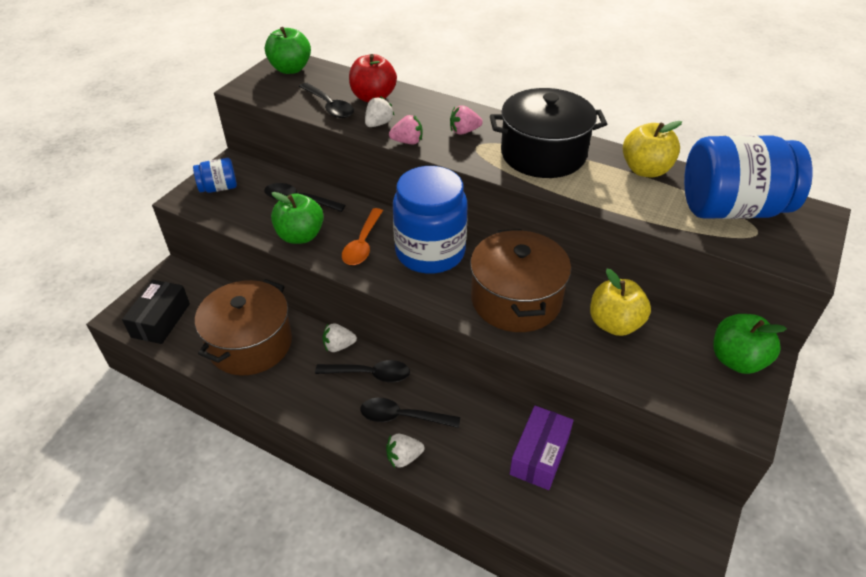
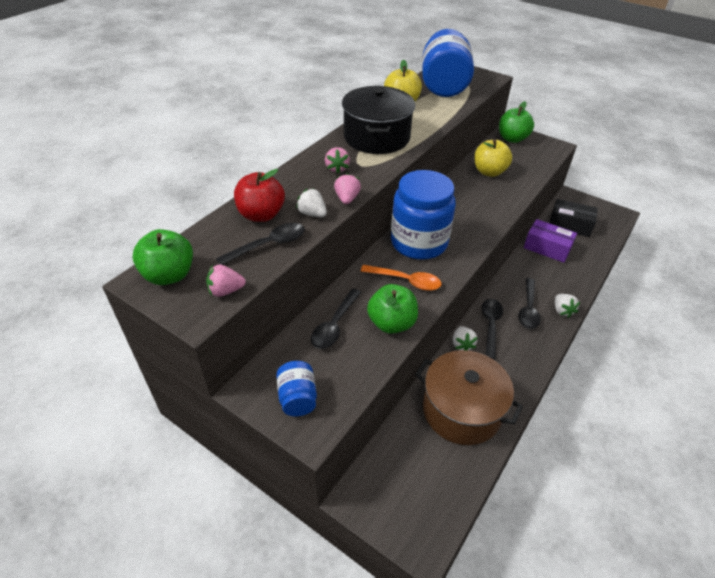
camera: 85 degrees left, 0 degrees up
(160, 320) = (430, 499): black box -> black box (570, 225)
(271, 95) = (226, 291): none -> pink strawberry
(516, 300) = (470, 207): brown pot -> none

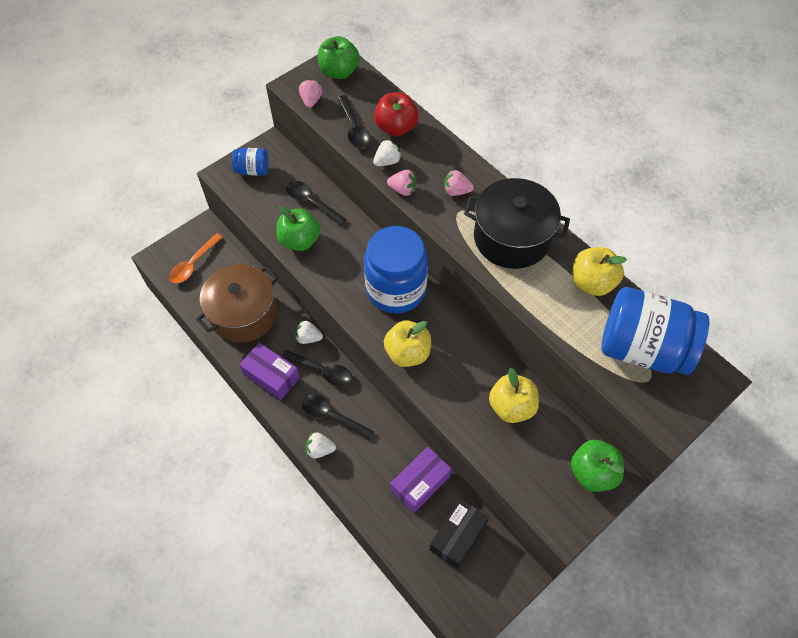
camera: 105 degrees right, 15 degrees up
(406, 281) = (345, 264): orange spoon -> orange spoon (193, 264)
(478, 226) = (407, 353): none -> yellow apple
(517, 364) = (271, 376): none -> purple box

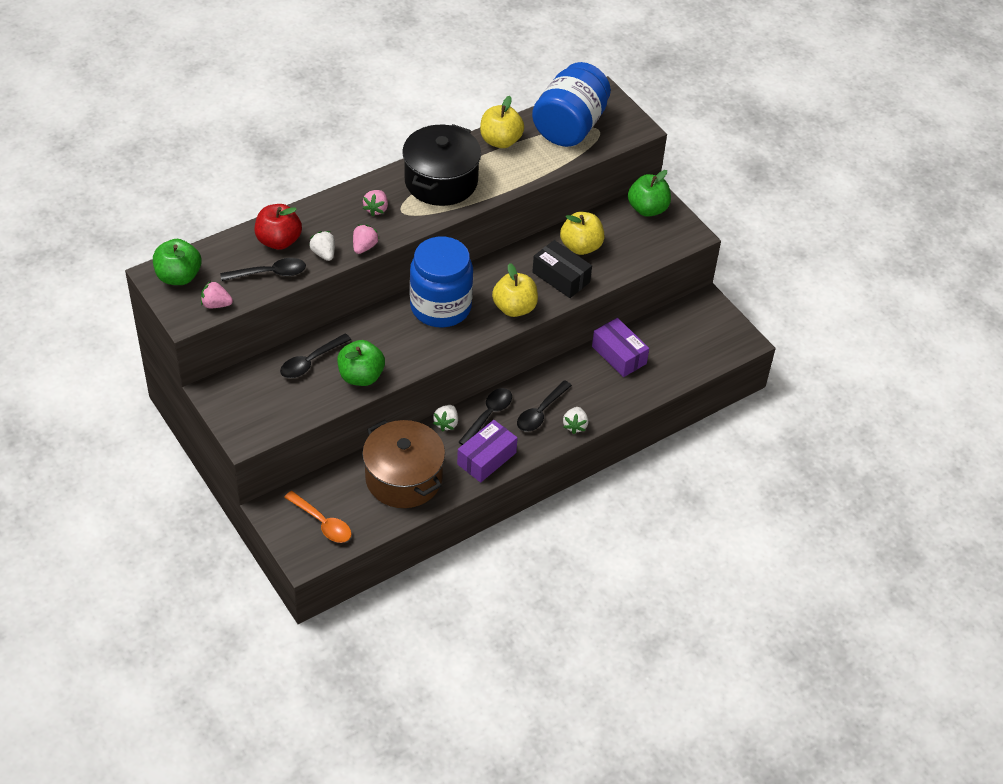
camera: 85 degrees left, 10 degrees down
(253, 170) = (247, 410): blue jar -> none
(457, 536) = (671, 337): black box -> black box (561, 277)

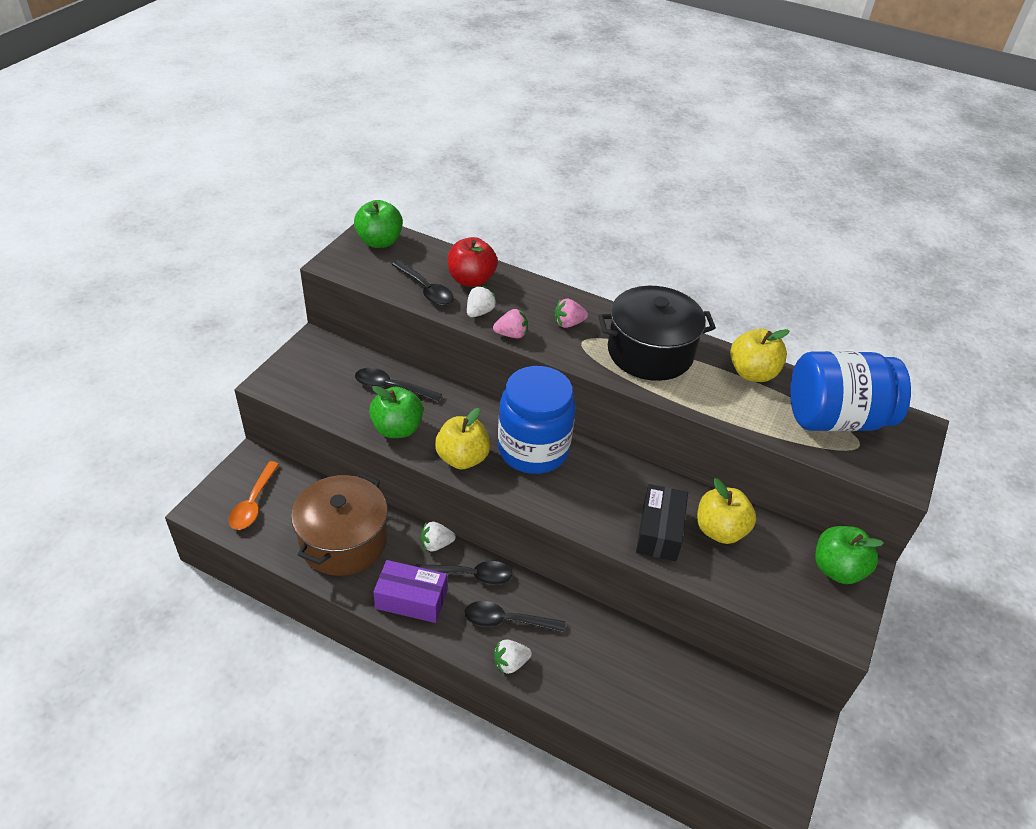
camera: 60 degrees right, 5 degrees down
(216, 304) = (362, 273): pink strawberry -> none
(514, 308) = (581, 509): yellow apple -> yellow apple (462, 458)
(619, 355) = (645, 661): purple box -> none

